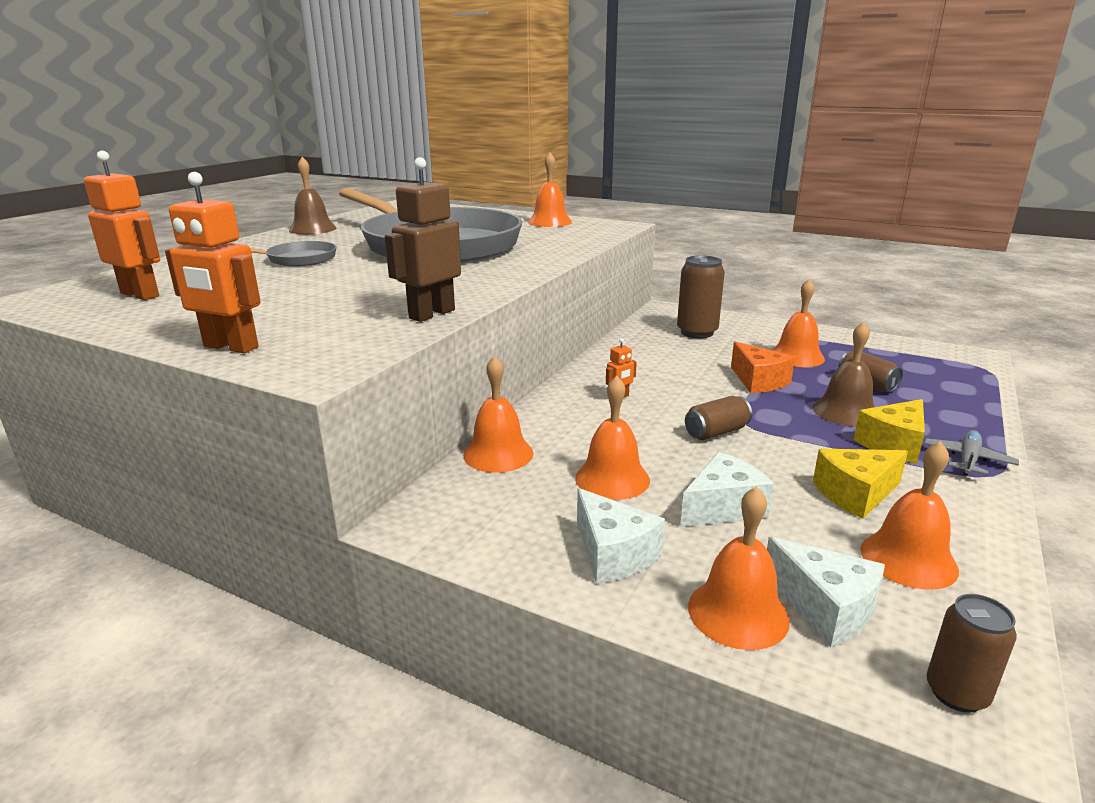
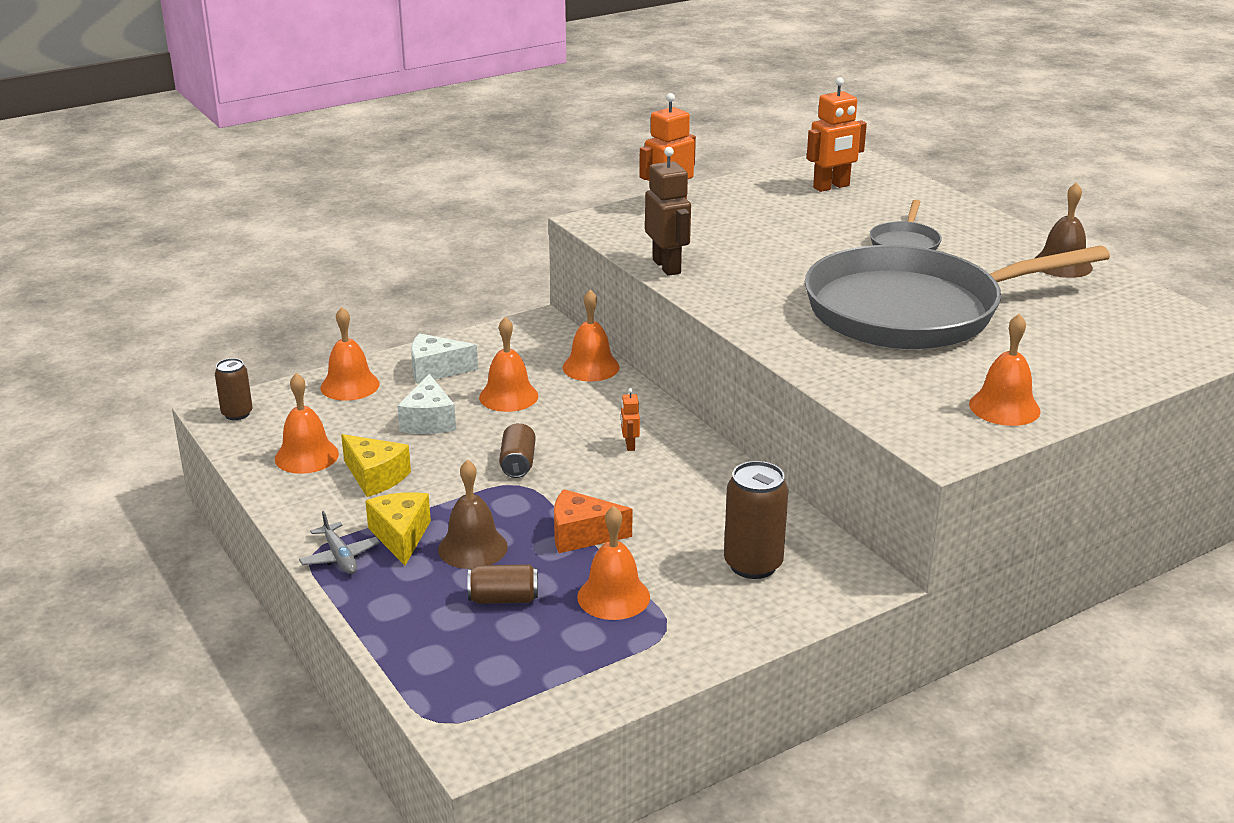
camera: 120 degrees right, 5 degrees up
(825, 608) = (318, 410): white cheese -> none
(855, 494) = (375, 477): yellow cheese -> yellow cheese turned 120 degrees clockwise

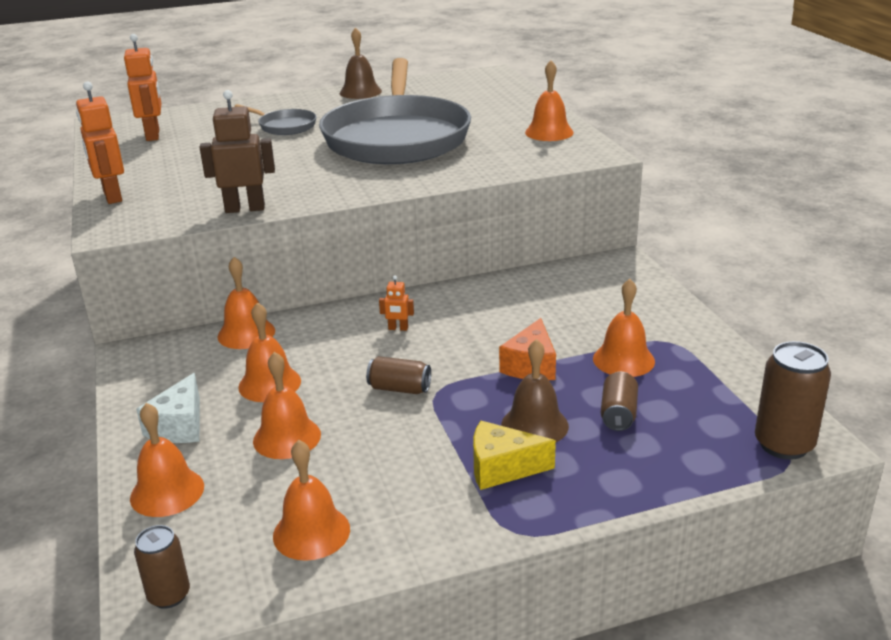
camera: 75 degrees left, 0 degrees up
(340, 557) = (527, 512): grey plane -> none
(375, 477) = (382, 480): yellow cheese -> none
(428, 421) = (287, 437): white cheese -> orange bell
(753, 564) = (592, 297): brown can -> brown can (784, 444)

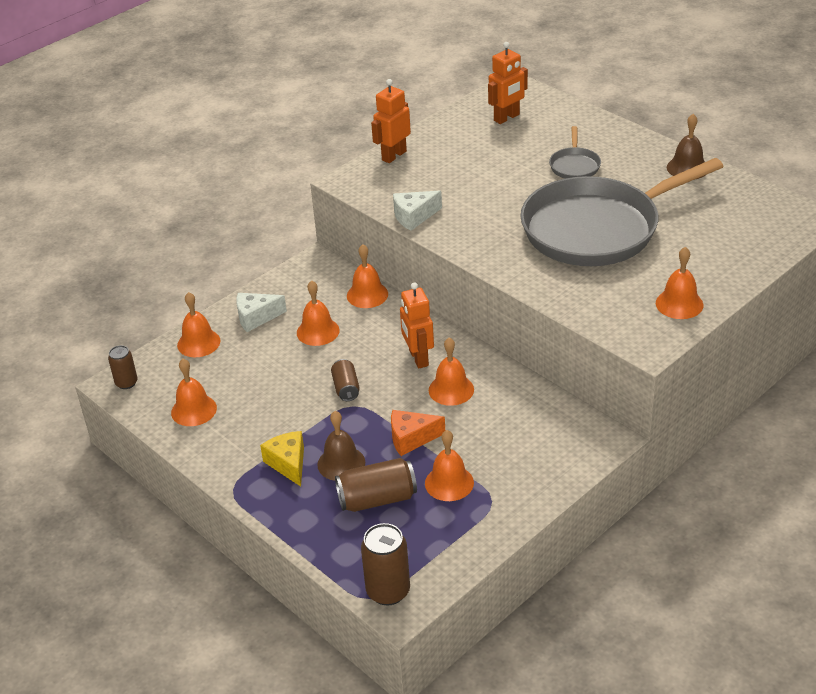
camera: 65 degrees right, 10 degrees up
(245, 209) = (414, 217): brown robot -> white cheese
(287, 437) = (269, 363): orange bell -> orange bell (451, 389)
(398, 328) = (418, 358): orange robot -> orange robot, size x2.05
(618, 414) = (377, 499): brown can -> brown can, size x1.62

